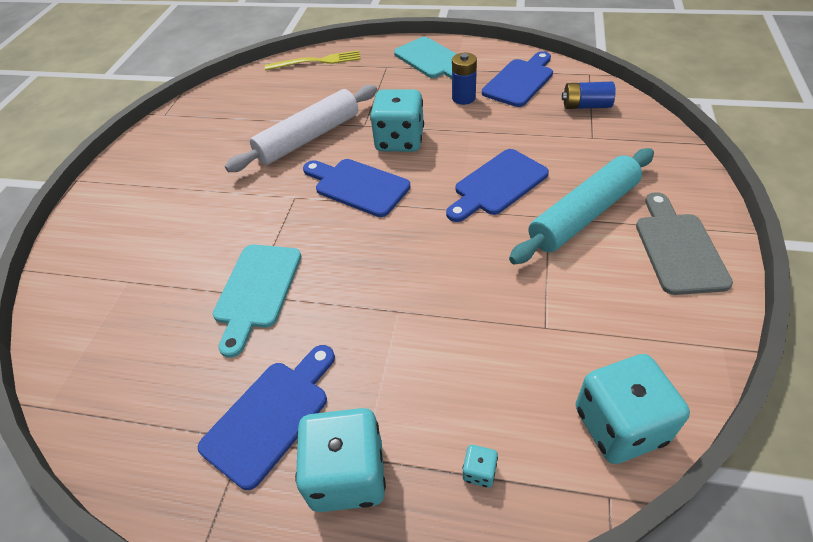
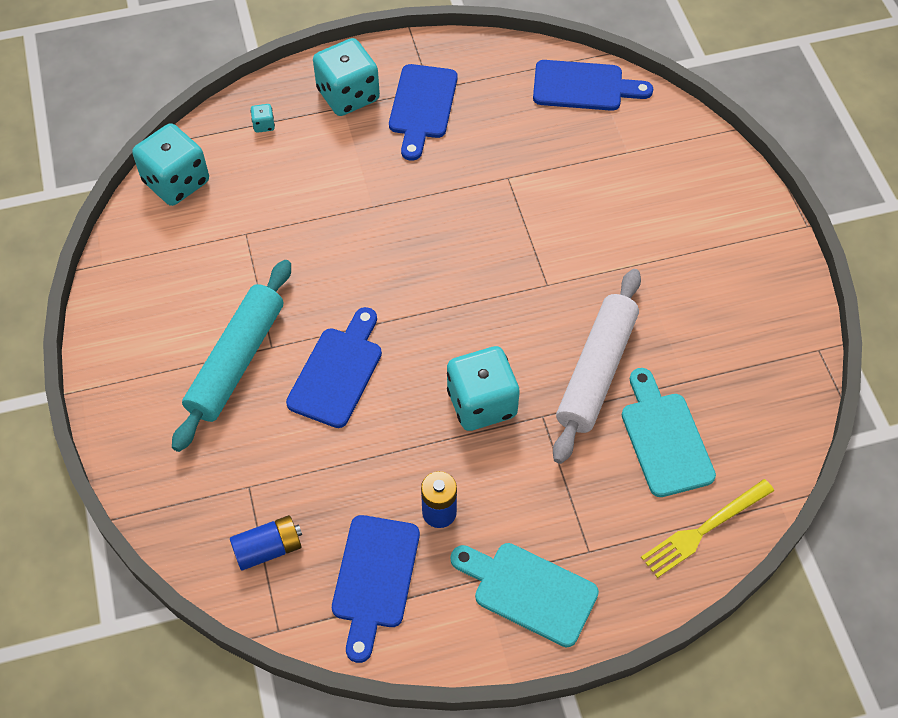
camera: 150 degrees right, 10 degrees up
(257, 290) = (505, 182): turquoise cutting board -> turquoise cutting board (664, 438)
(358, 186) = (488, 320): blue cutting board -> blue cutting board (583, 86)
(678, 248) = (139, 349): grey cutting board -> none

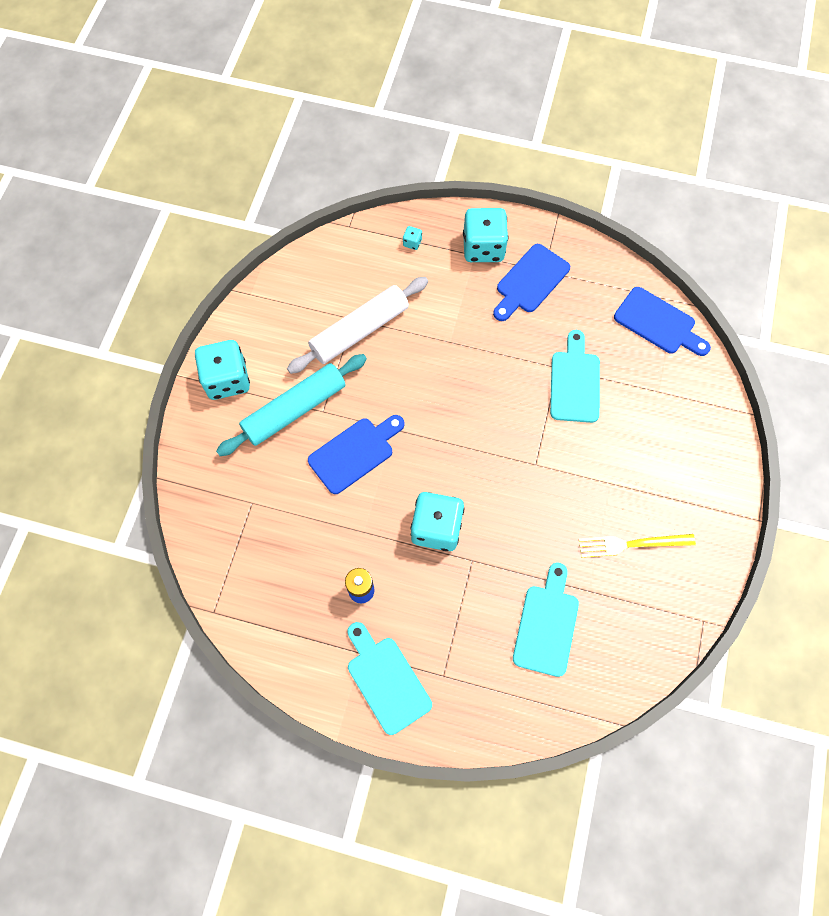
camera: 30 degrees right, 10 degrees up
(176, 182) = (330, 257): turquoise dice -> turquoise dice (227, 380)
(268, 549) = (239, 553): blue battery -> none
(374, 578) = (293, 612): blue cutting board -> none
(535, 184) = (575, 382): none -> turquoise cutting board
(596, 371) = (530, 548): white rolling pin -> white rolling pin (360, 331)
(704, 529) = (532, 707): yellow fork -> yellow fork (631, 544)

